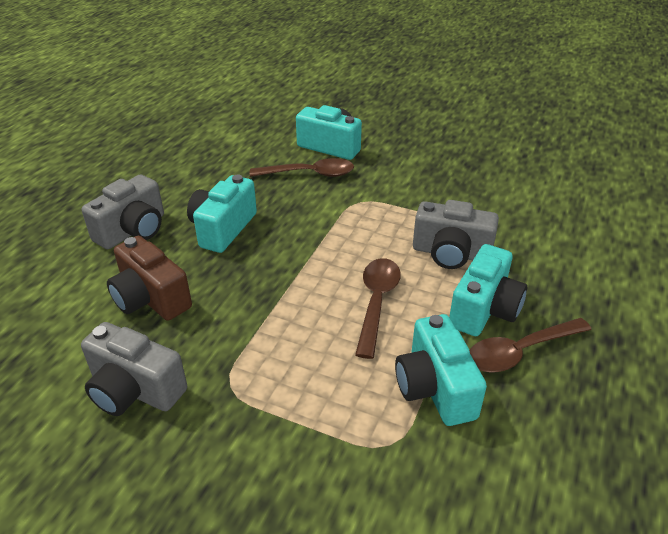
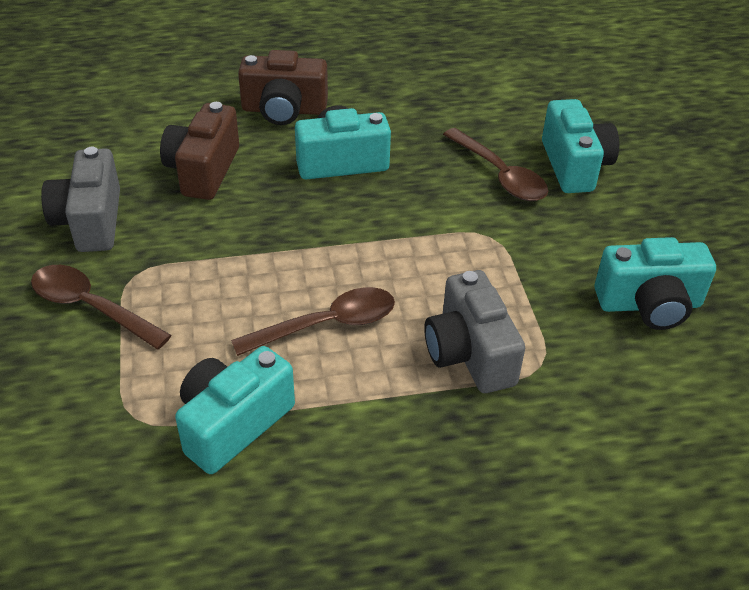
camera: 55 degrees right, 5 degrees up
(133, 230) = (284, 110): grey camera -> brown camera
(484, 309) = (392, 421): turquoise camera -> turquoise camera (649, 304)
(520, 352) = (345, 480): brown spoon -> brown spoon (91, 307)

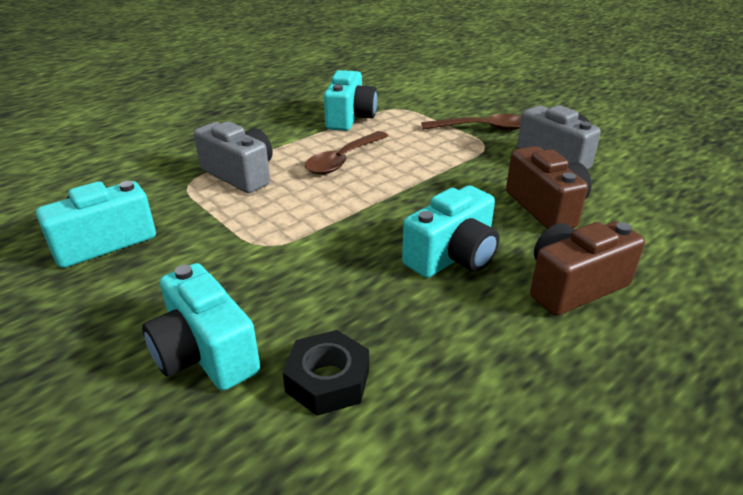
camera: 150 degrees right, 10 degrees down
(500, 175) = (289, 305): brown spoon -> none
(501, 123) = (327, 380): none -> black nut

